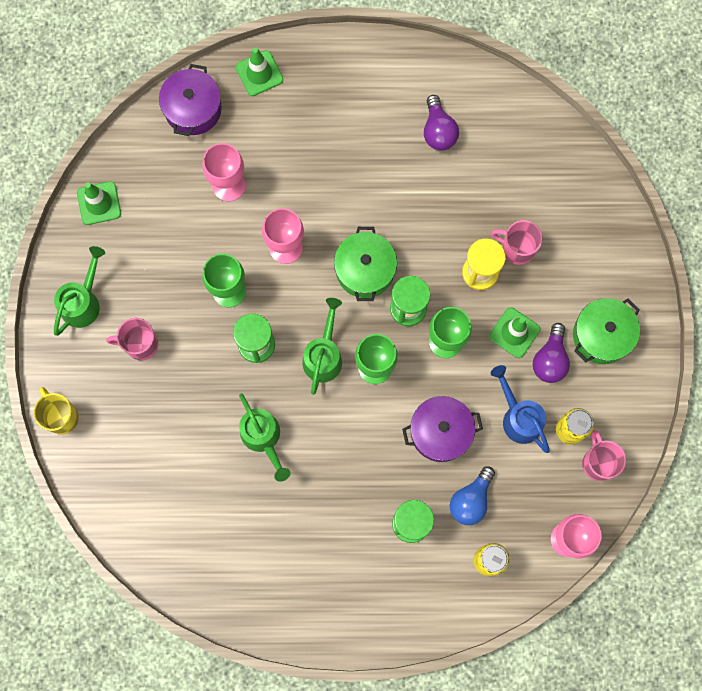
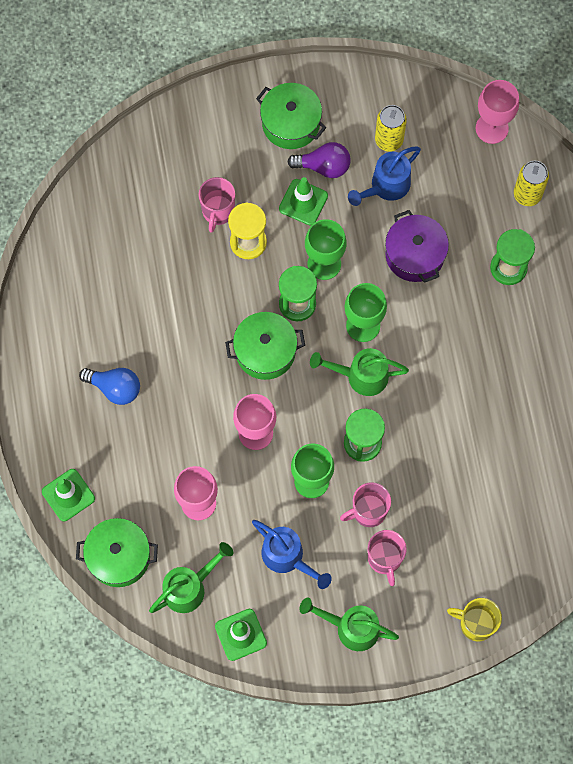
camera: 100 degrees left, 5 degrees down
(61, 417) = (475, 624): yellow mug -> yellow mug turned 60 degrees clockwise
(161, 256) = (287, 557): none -> blue watering can
(193, 109) = (119, 557): purple pot -> green pot
(263, 438) = (455, 419): green watering can -> green watering can (189, 587)
(438, 131) = (105, 304): purple light bulb -> none
(471, 500) = (474, 218): blue light bulb -> blue light bulb (115, 388)
(598, 463) = (414, 111): pink mug -> pink mug (368, 511)

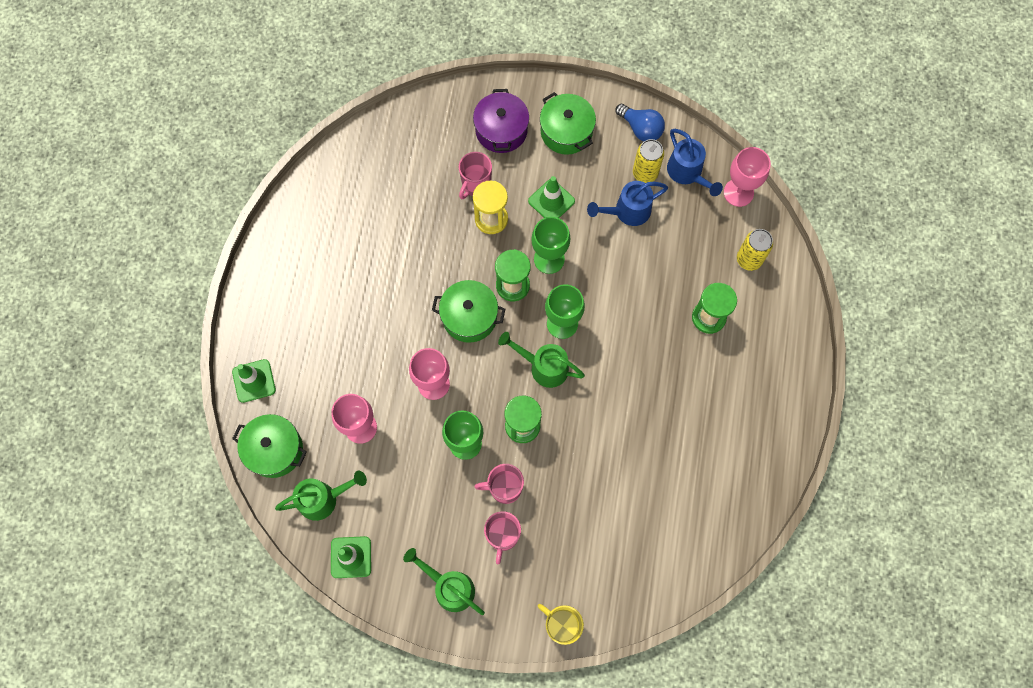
camera: 20 degrees right, 0 degrees up
(115, 388) = (330, 303): blue light bulb -> blue light bulb (641, 129)
(287, 557) = (418, 503): blue watering can -> blue watering can (687, 173)
(323, 166) = (580, 177): purple light bulb -> none
(414, 255) = (630, 278): purple pot -> purple pot (501, 130)

